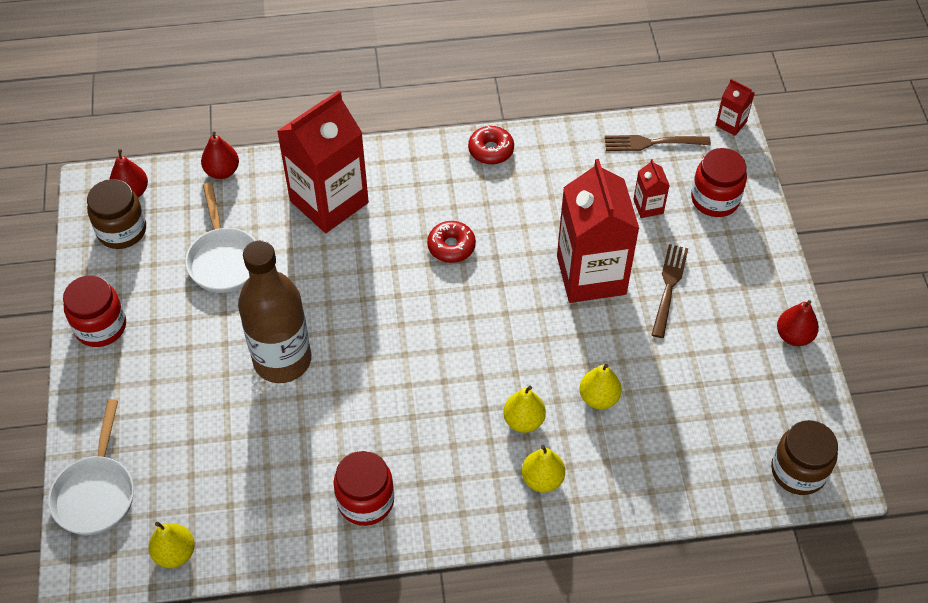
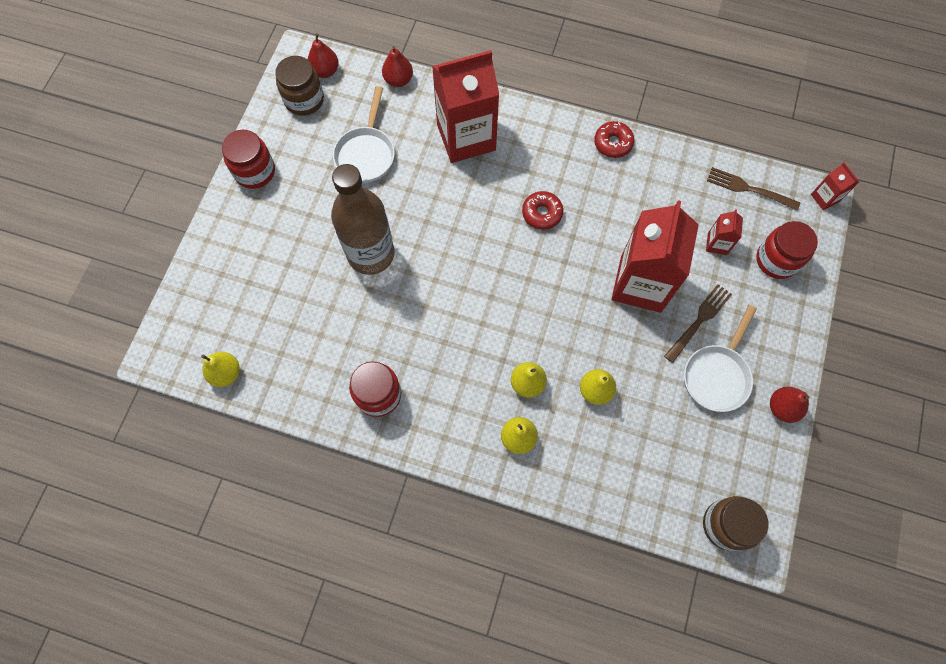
camera: 25 degrees right, 15 degrees up
(96, 493) = (194, 301): white pan -> white pan (717, 375)

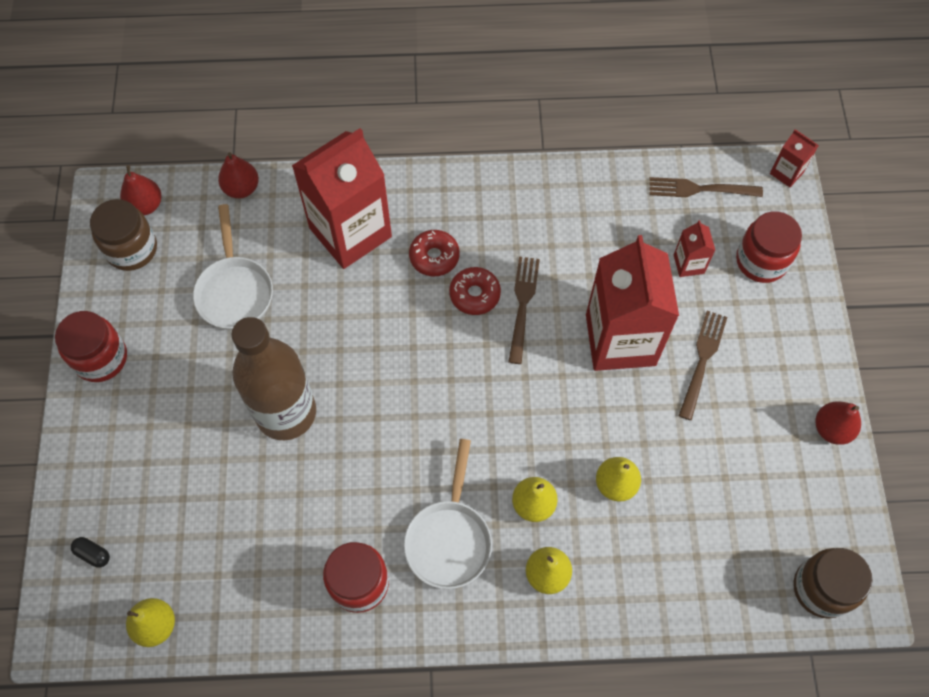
camera: 20 degrees left, 5 degrees down
(201, 308) = (93, 554): none -> black capsule
(575, 233) = (522, 305): none -> brown fork
(613, 143) = (526, 185): red donut -> red donut (434, 257)
(717, 375) = (746, 417): white pan -> white pan (449, 539)

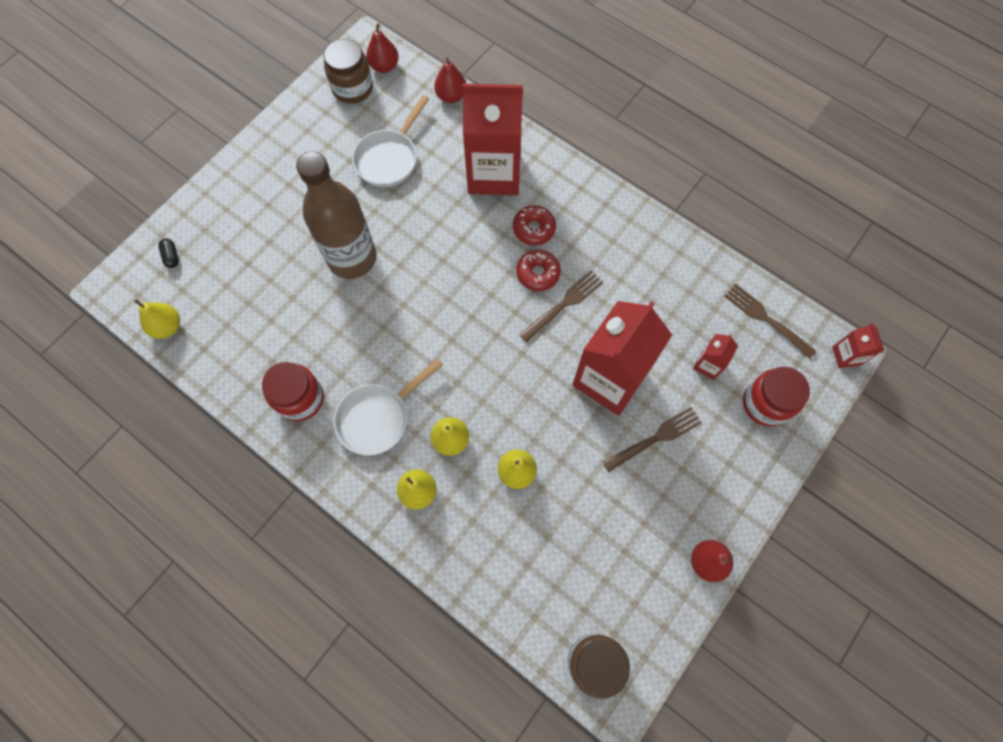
camera: 40 degrees right, 5 degrees up
(101, 358) = (277, 142): red jar -> none

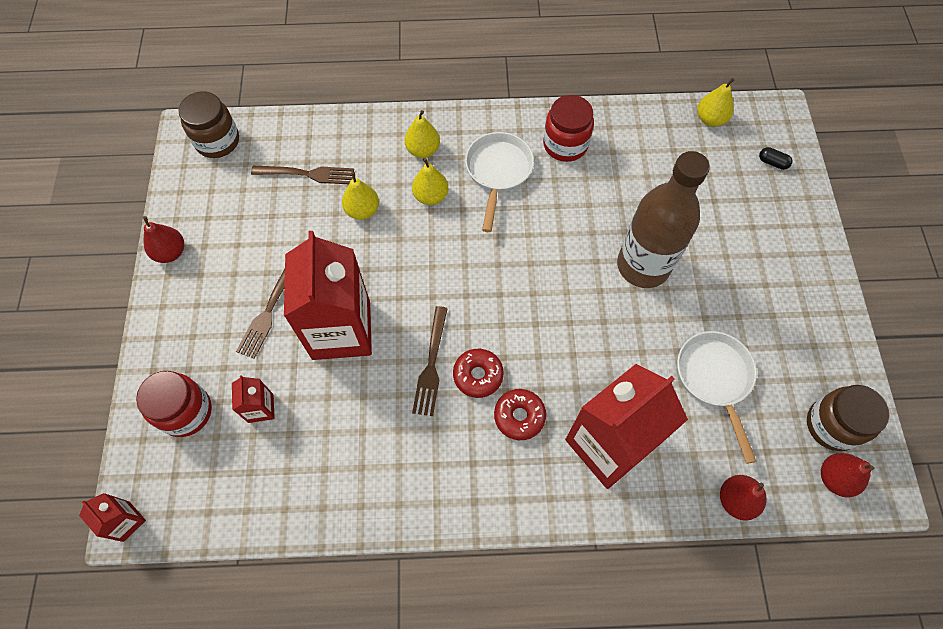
camera: 140 degrees right, 5 degrees down
(766, 319) = (229, 499): brown fork -> brown fork (307, 174)

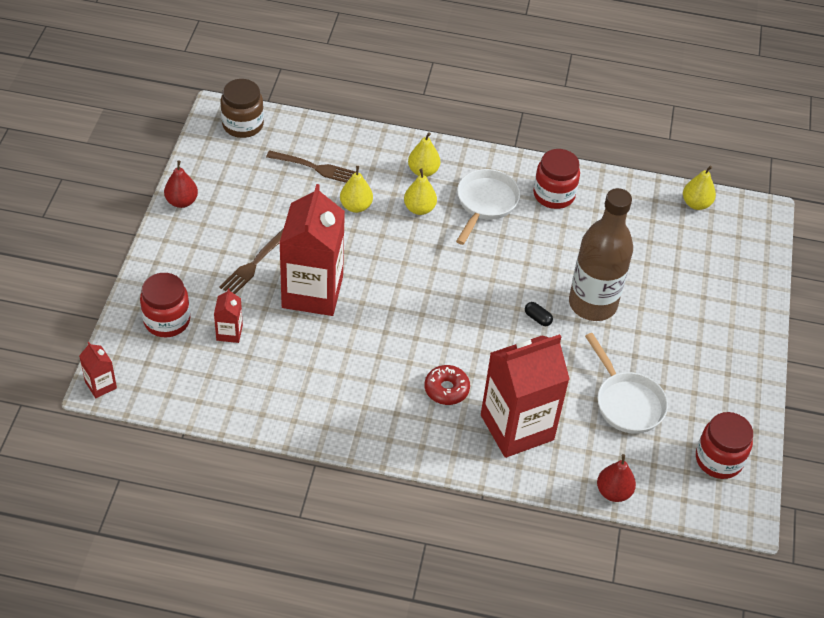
camera: 10 degrees right, 15 degrees down
(431, 365) = (382, 335): brown fork -> none
(478, 375) = (420, 352): red donut -> none
(714, 379) = (626, 402): white pan -> white pan turned 150 degrees clockwise
(772, 162) = (741, 251): black capsule -> black capsule (537, 318)
(832, 425) = (718, 459): brown jar -> red jar
(835, 478) = (706, 497): red pear -> none

